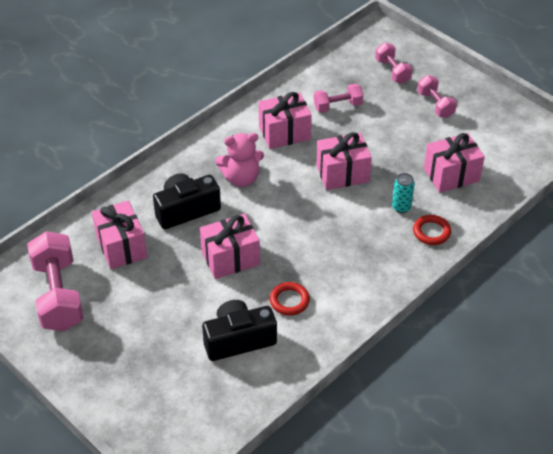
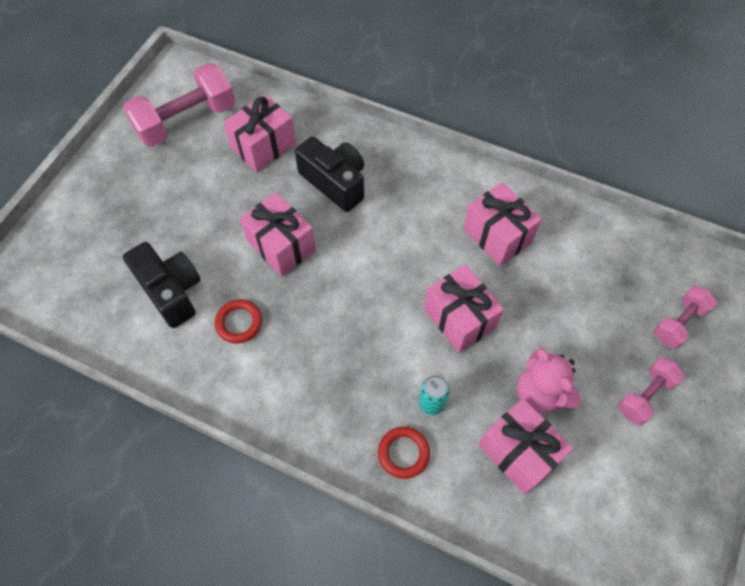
camera: 70 degrees right, 15 degrees up
(241, 178) = (404, 217): pink teddy bear -> pink teddy bear (540, 393)
(338, 106) = (574, 278): pink dumbbell -> none

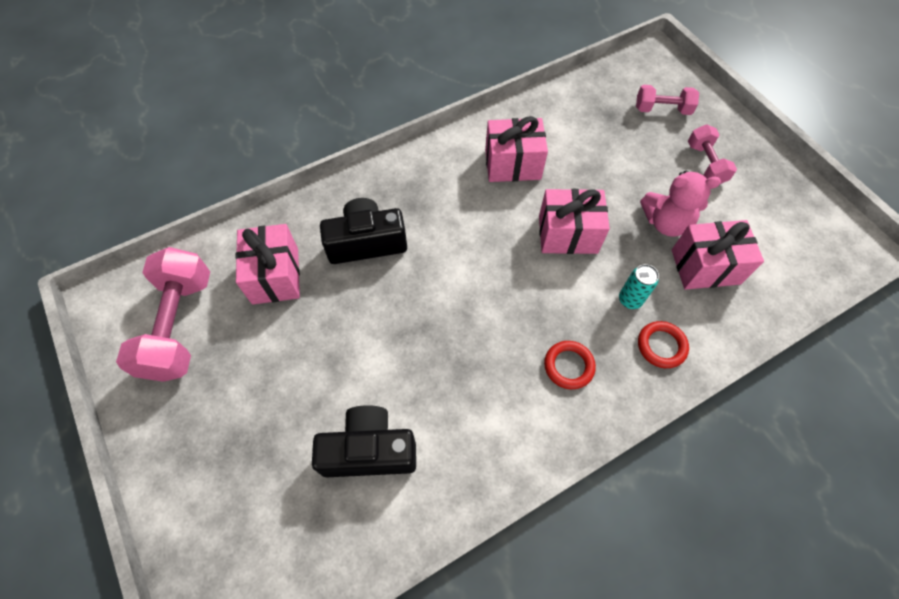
camera: 55 degrees left, 0 degrees up
(239, 323) = (451, 406): red ring -> red ring (568, 366)
(281, 246) = (397, 323): pink gift -> none
(678, 323) = (662, 110): pink dumbbell -> pink dumbbell turned 75 degrees counterclockwise

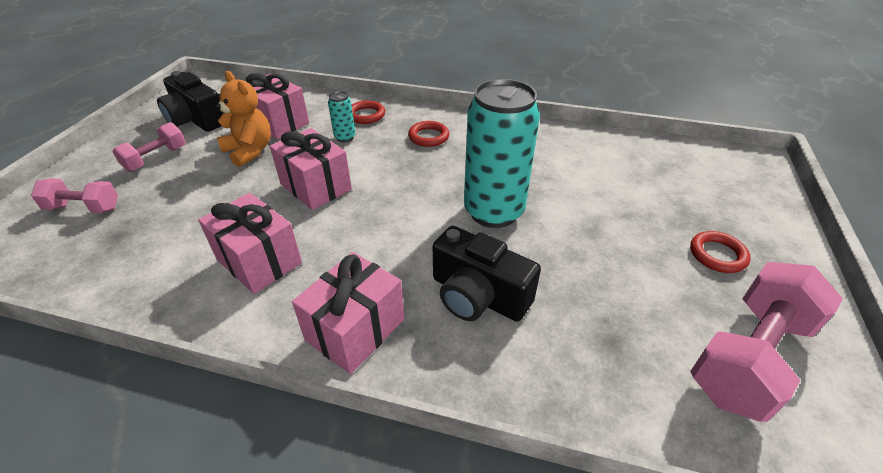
camera: 135 degrees left, 20 degrees down
(223, 414) = (717, 255): none -> red ring
(275, 276) = (603, 332): pink gift -> pink gift (355, 330)
(369, 450) = (602, 174): black camera -> black camera (196, 119)
(420, 319) = (493, 212): none -> turquoise can
(662, 110) = (84, 208): pink dumbbell -> pink dumbbell turned 45 degrees counterclockwise
(666, 222) = (250, 151): pink teddy bear -> orange teddy bear

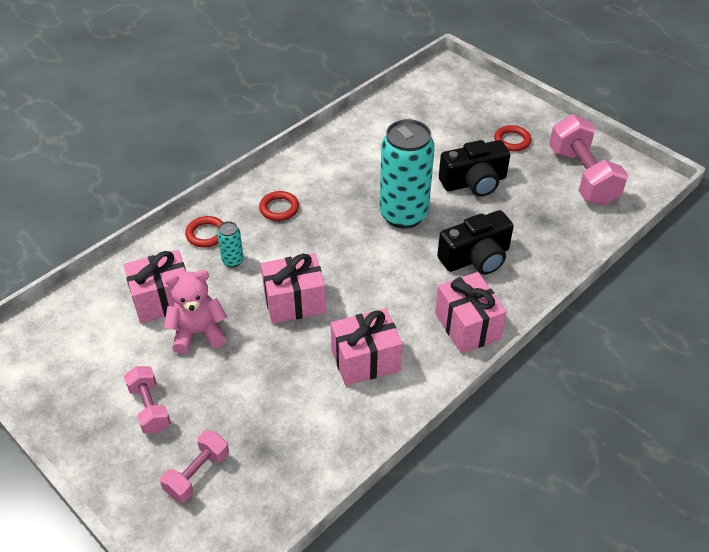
camera: 60 degrees left, 5 degrees up
(196, 119) = (93, 363): black camera -> black camera (474, 182)
(250, 151) = (198, 333): orange teddy bear -> pink teddy bear

